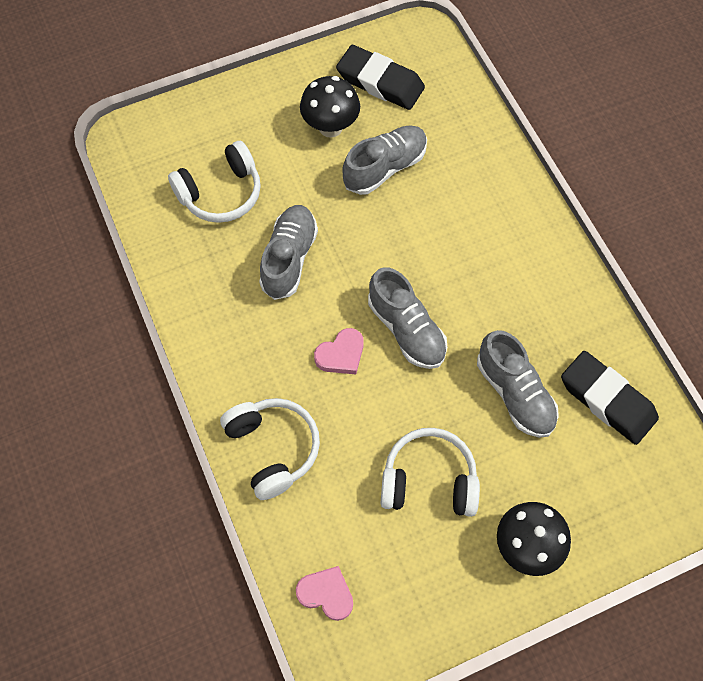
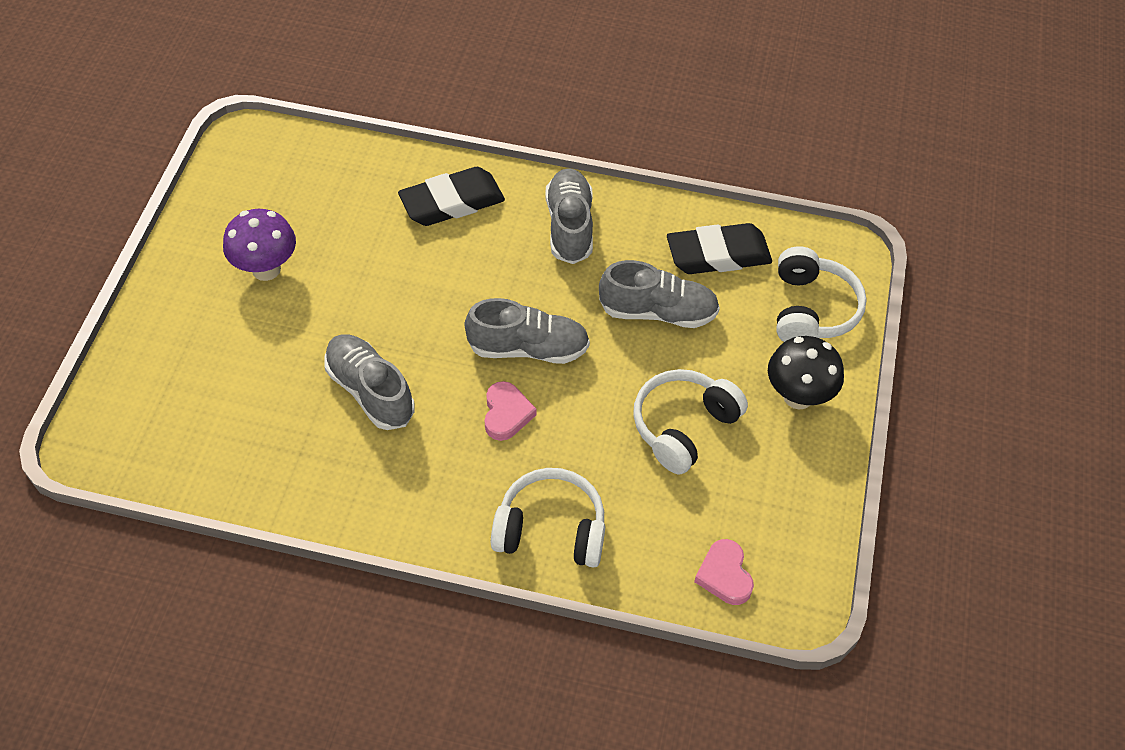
camera: 55 degrees left, 10 degrees down
(221, 193) = (242, 401): white headphones -> white headphones (811, 309)
(326, 594) = (724, 575): pink heart -> pink heart turned 75 degrees counterclockwise
(330, 127) = (266, 269): black mushroom -> purple mushroom
(380, 82) = (260, 201): black eraser -> black eraser (452, 202)
(385, 168) = (352, 257): grey shoe -> grey shoe (569, 226)

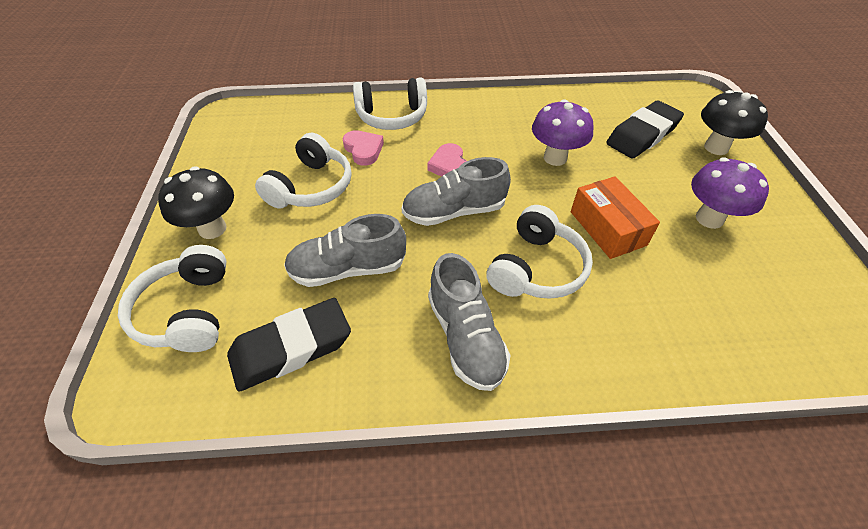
camera: 165 degrees right, 5 degrees down
(161, 352) = (716, 147): none -> black mushroom
(370, 391) = (555, 158): grey shoe -> purple mushroom
(378, 286) = (607, 228): none -> orange box
(452, 202) = (603, 330): black eraser -> black eraser (642, 135)
(476, 266) = (536, 268): none -> white headphones
(724, 575) = (274, 118): pink heart -> pink heart (363, 150)

